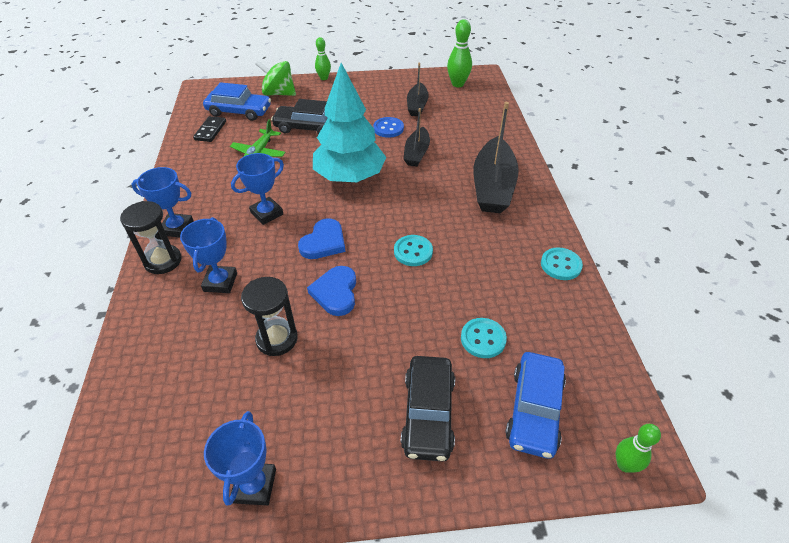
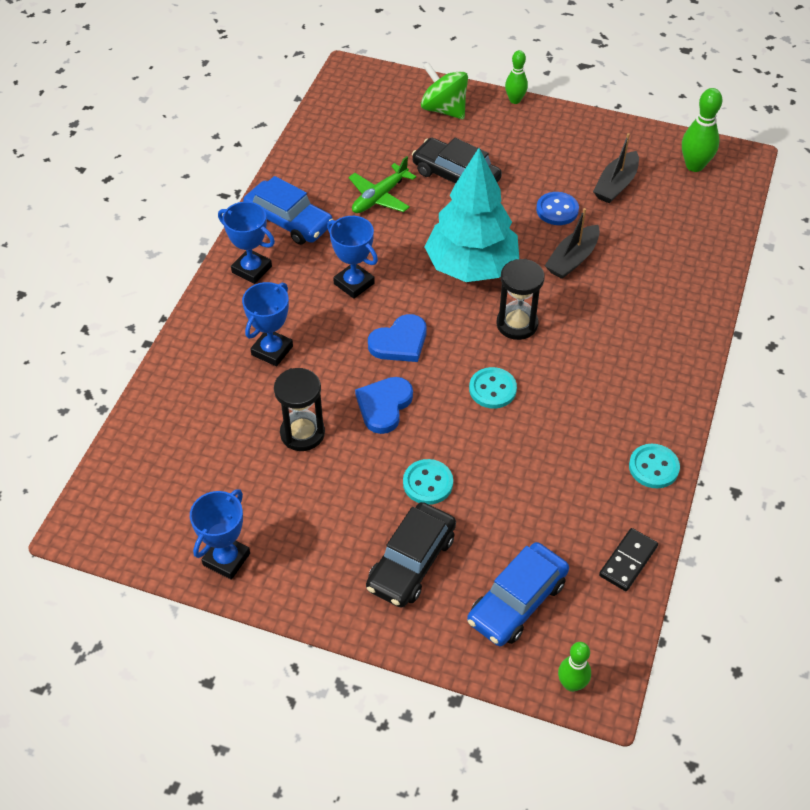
camera: 25 degrees right, 5 degrees up
(163, 261) = (224, 305): black hourglass -> black hourglass (517, 324)
(210, 131) = (336, 144): black domino -> black domino (628, 561)
(239, 111) = (382, 124): blue car -> blue car (288, 221)
(267, 213) = (354, 283): blue trophy -> blue trophy turned 60 degrees clockwise
(483, 339) = (510, 514): turquoise button -> turquoise button (428, 483)
(493, 186) = (640, 339): black boat -> none

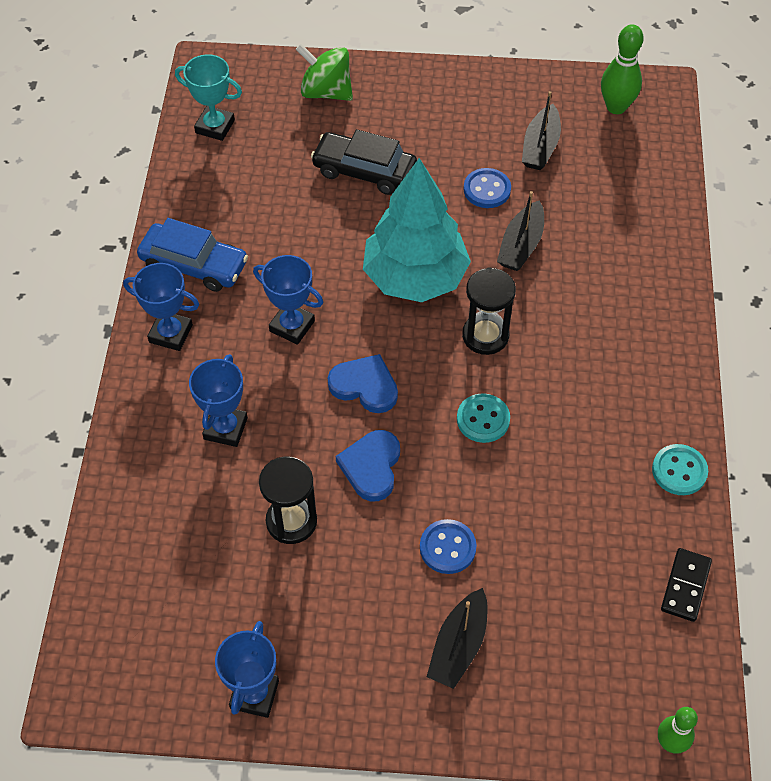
camera: 15 degrees left, 5 degrees up
(341, 119) = (215, 126): none -> turquoise trophy
(379, 197) = (287, 214): green plane -> none
(399, 342) = (365, 386): blue heart -> blue heart turned 105 degrees counterclockwise
(411, 562) = (458, 646): black car -> black boat
(428, 483) = (447, 548): turquoise button -> blue button
(515, 100) = (401, 65): green bowling pin -> none
(517, 601) = (585, 662): blue car -> none

